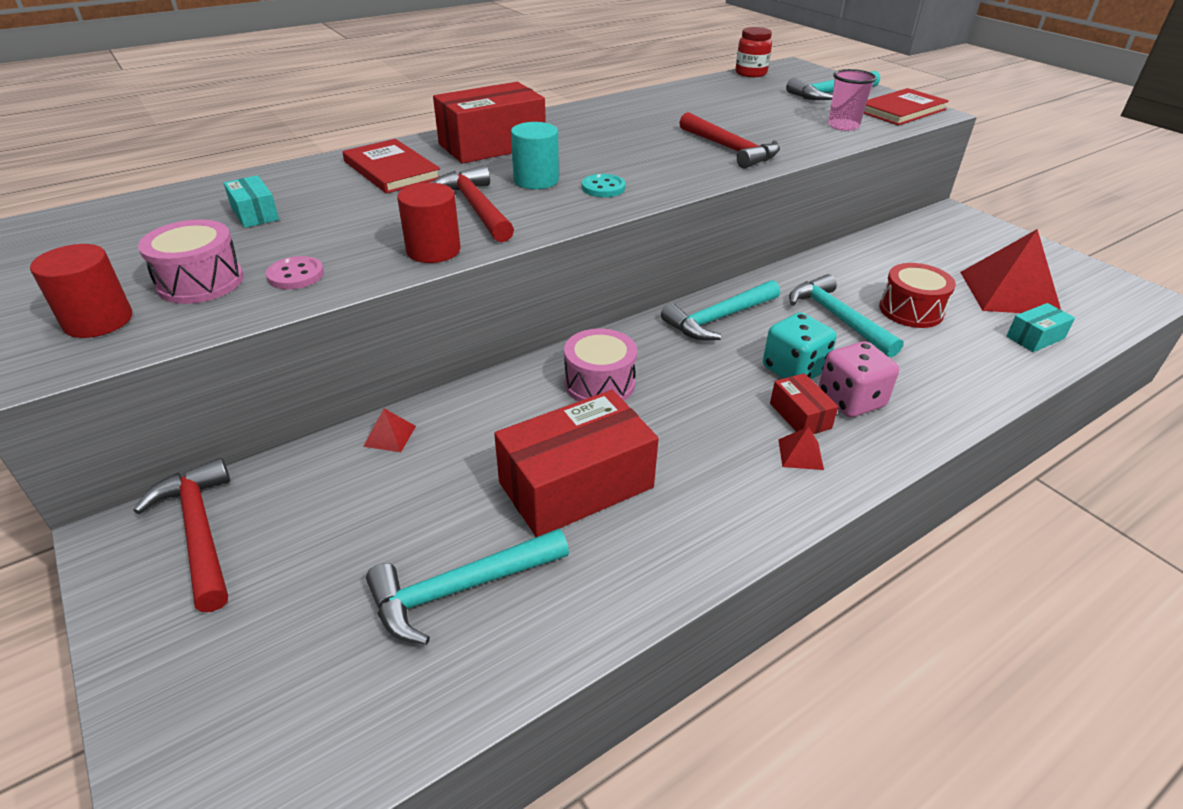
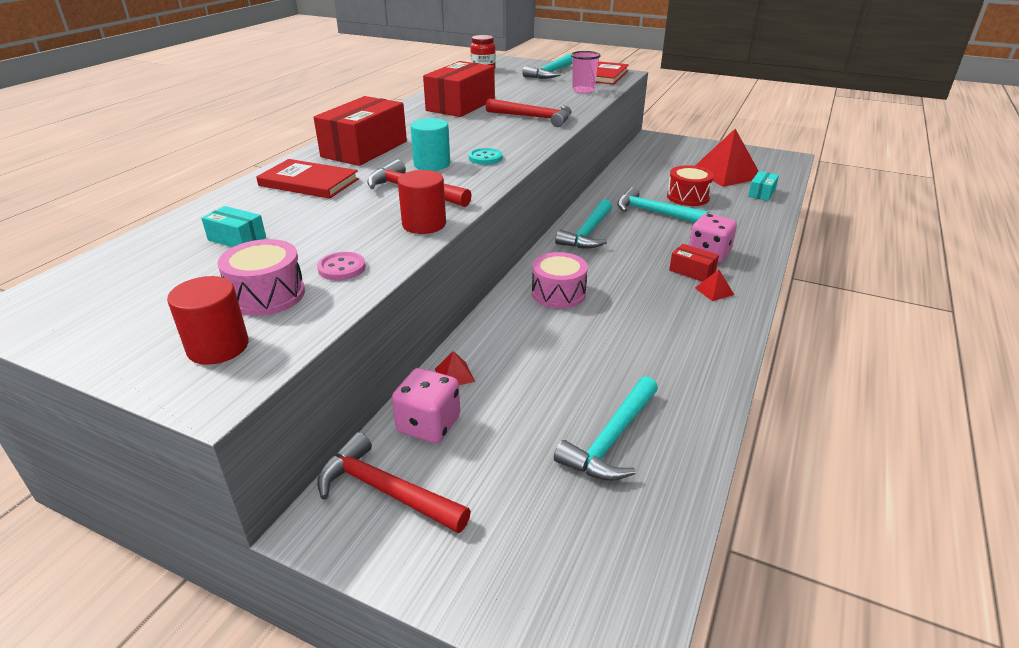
camera: 30 degrees left, 5 degrees down
(308, 480) = (428, 425): none -> pink dice
(576, 485) = (612, 355): red box -> red box (460, 105)
(793, 370) = (662, 248): turquoise dice -> none

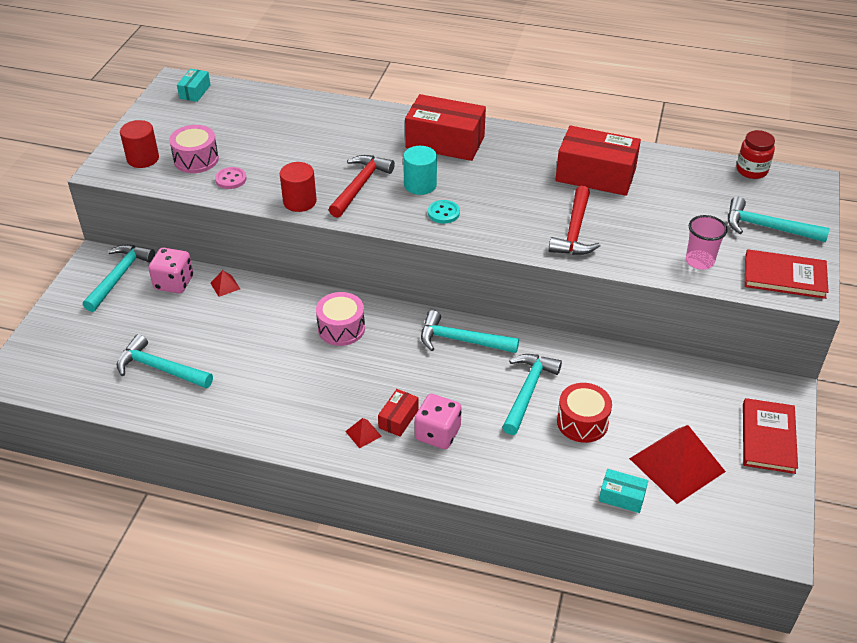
camera: 80 degrees right, 10 degrees up
(237, 239) = (267, 127): turquoise box -> turquoise box (195, 92)
(309, 182) = (365, 132): red book -> red book (768, 438)
(386, 490) = (119, 276): red hammer -> turquoise hammer

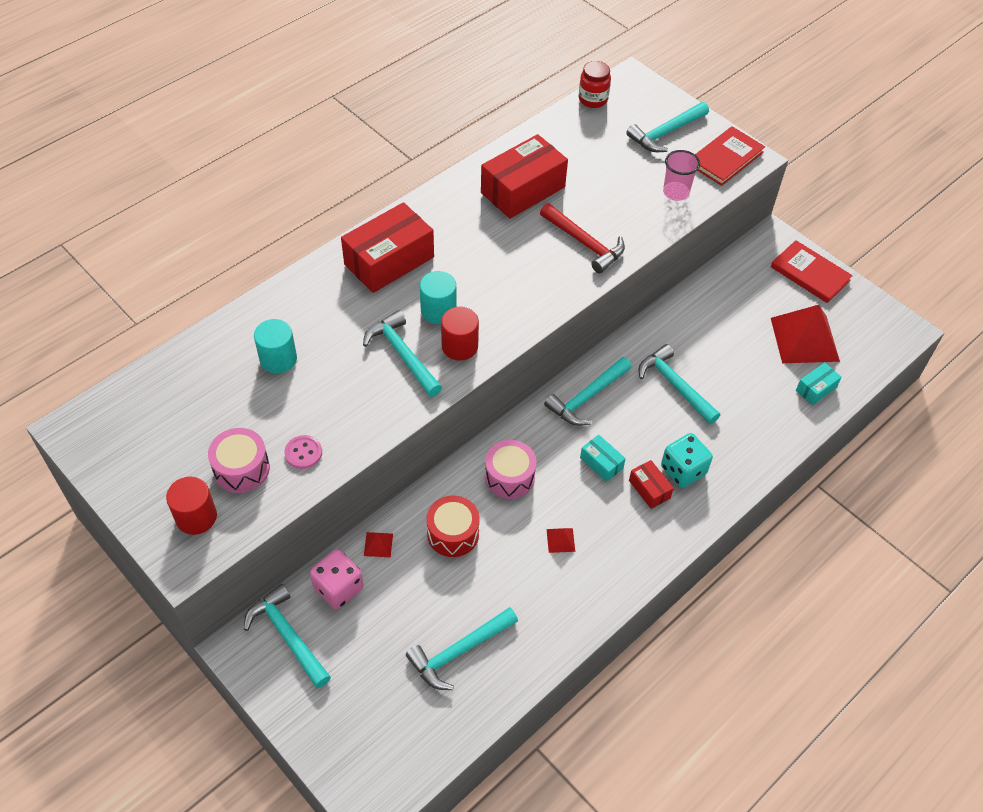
camera: 60 degrees left, 10 degrees up
(195, 92) = (109, 418): turquoise box -> turquoise box (601, 463)
(299, 201) = (388, 412): red cylinder -> red cylinder (459, 346)
(303, 134) = (278, 359): none -> turquoise cylinder
(360, 186) = (403, 354): red hammer -> turquoise hammer
(363, 433) = (650, 523): red pyramid -> red pyramid (560, 540)
(437, 434) = (683, 470): pink dice -> turquoise dice
(443, 213) = (492, 315): turquoise button -> none
(582, 422) = (729, 370): red drum -> red drum (453, 533)

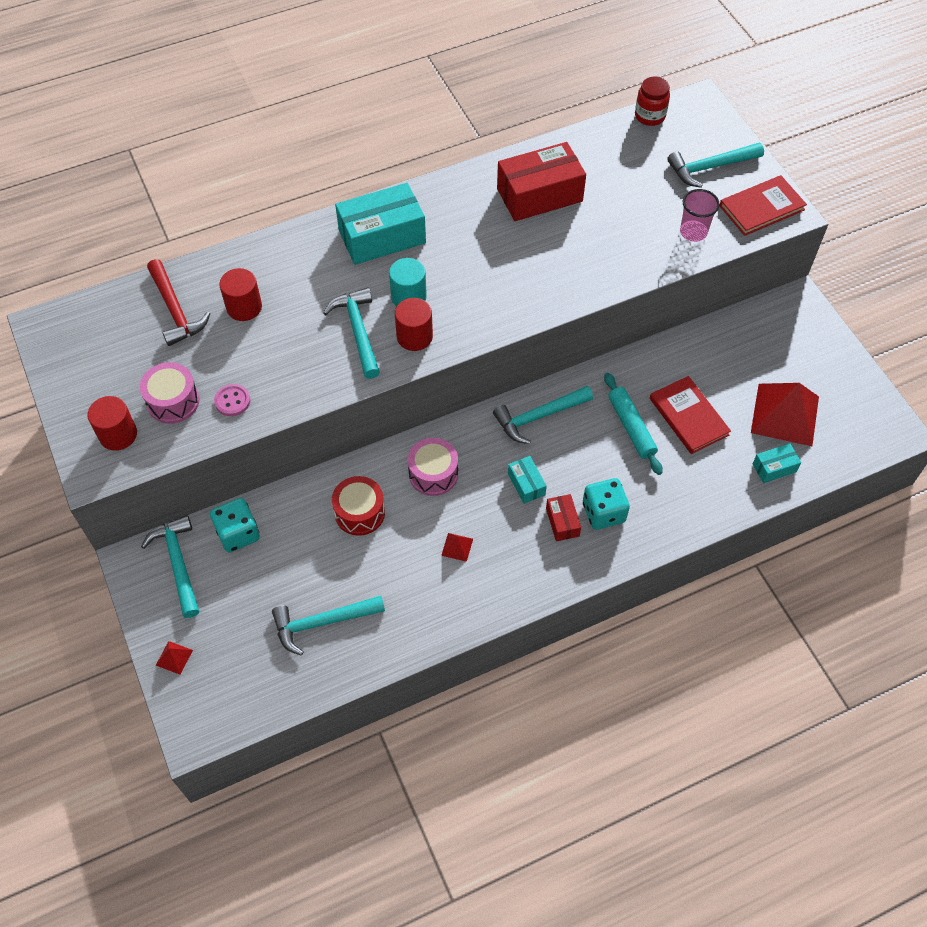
camera: 20 degrees right, 5 degrees up
(278, 359) = (244, 307): turquoise cylinder -> red cylinder
(338, 588) = (238, 533): pink dice -> turquoise dice
(378, 544) = (288, 504): red pyramid -> red pyramid (174, 657)
(389, 261) = (382, 237): red box -> turquoise box
(584, 243) = (578, 263): red hammer -> red hammer (175, 310)
(675, 385) = (631, 427): turquoise hammer -> turquoise rolling pin
(810, 273) = (821, 348): red book -> red book (688, 416)

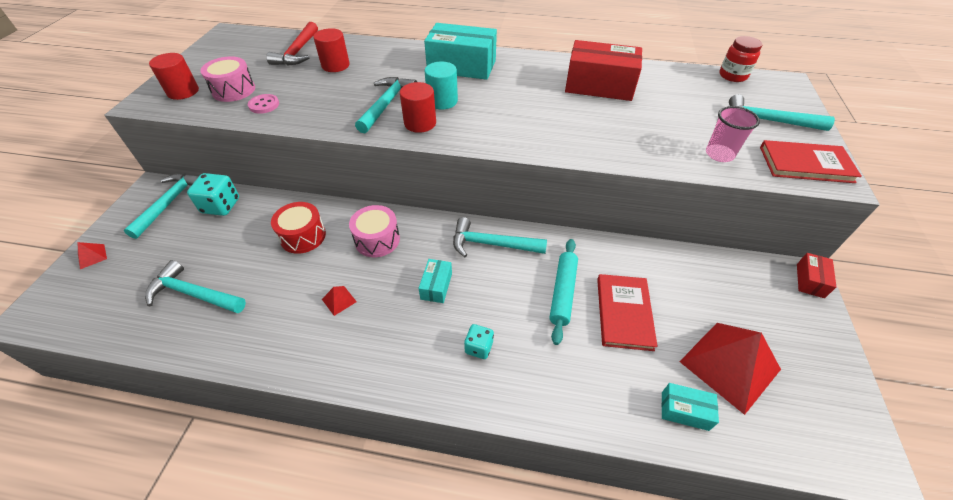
camera: 35 degrees right, 10 degrees down
(562, 522) = (437, 333): red box -> red box (810, 280)
(603, 513) = (479, 347): turquoise dice -> turquoise dice, size x0.61

